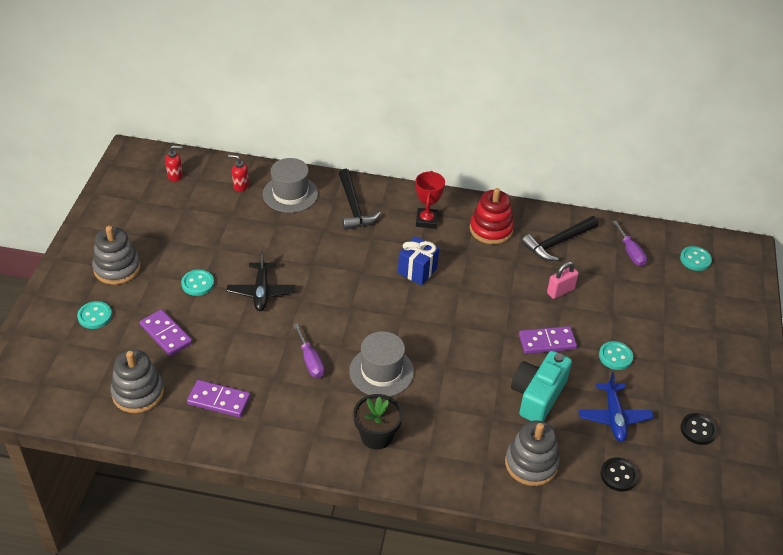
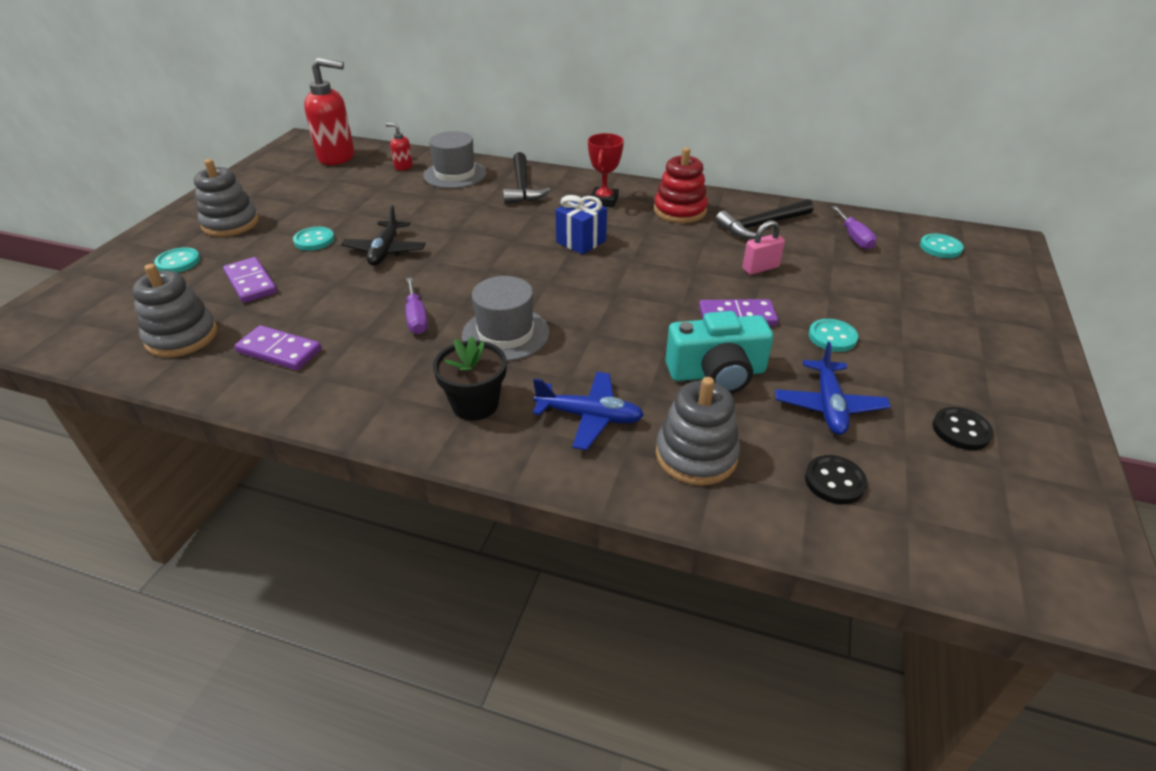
camera: 10 degrees right, 5 degrees down
(175, 176) = (337, 157): red soap dispenser -> red soap dispenser, size x2.20
(457, 439) = (589, 417): none -> blue plane
(537, 396) = (717, 373): turquoise camera -> turquoise camera turned 135 degrees counterclockwise

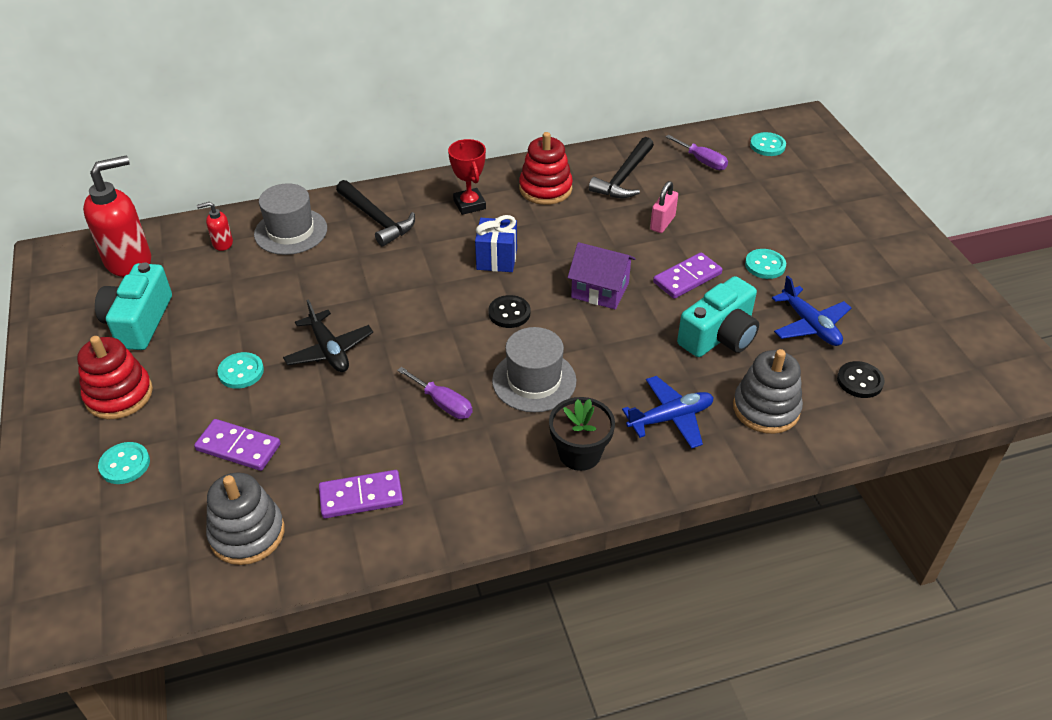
camera: 35 degrees left, 5 degrees up
(230, 223) = (119, 395): grey stacking toy -> red stacking toy
(297, 190) = (139, 321): none -> turquoise camera
(642, 294) = (600, 290): none -> purple house
(961, 430) = (896, 303): black button -> black button (509, 313)

